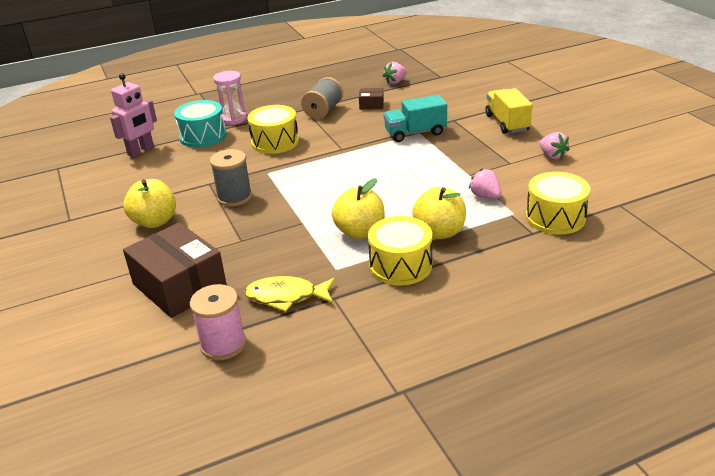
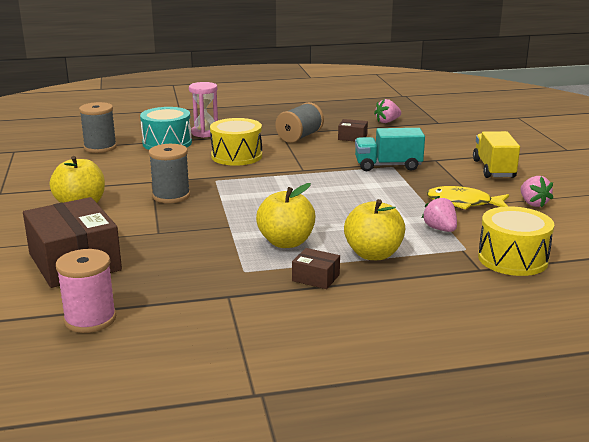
camera: 10 degrees right, 10 degrees down
(141, 151) = (100, 147): pink robot -> grey spool
(286, 296) = (178, 287): yellow fish -> yellow fish (463, 203)
(400, 265) = (316, 278): yellow drum -> brown box

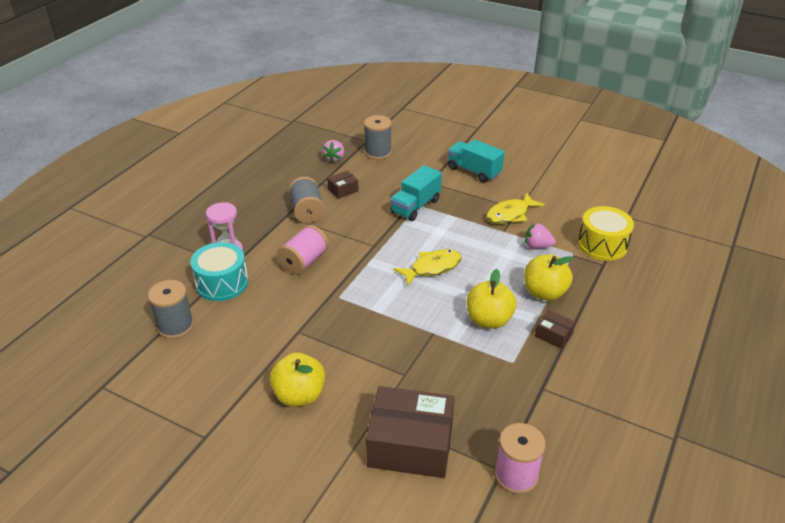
camera: 50 degrees left, 15 degrees up
(171, 196) = (342, 335): grey spool -> grey spool (378, 153)
(236, 156) = (304, 262): yellow drum -> pink spool
(316, 198) = (432, 268): none -> yellow fish
(316, 278) = (553, 335): brown box -> brown box turned 60 degrees clockwise
(493, 169) = (474, 171): yellow truck -> turquoise truck
(533, 203) = (540, 190): pink strawberry -> none

